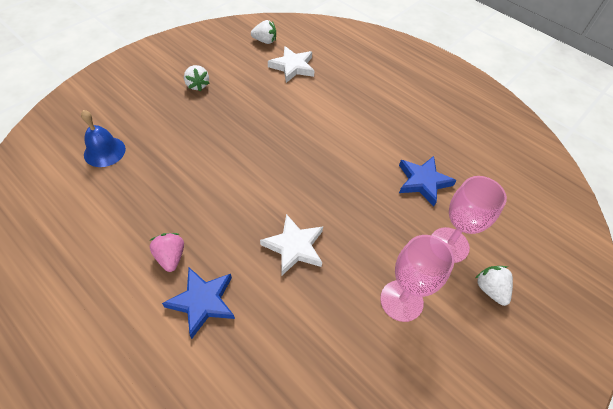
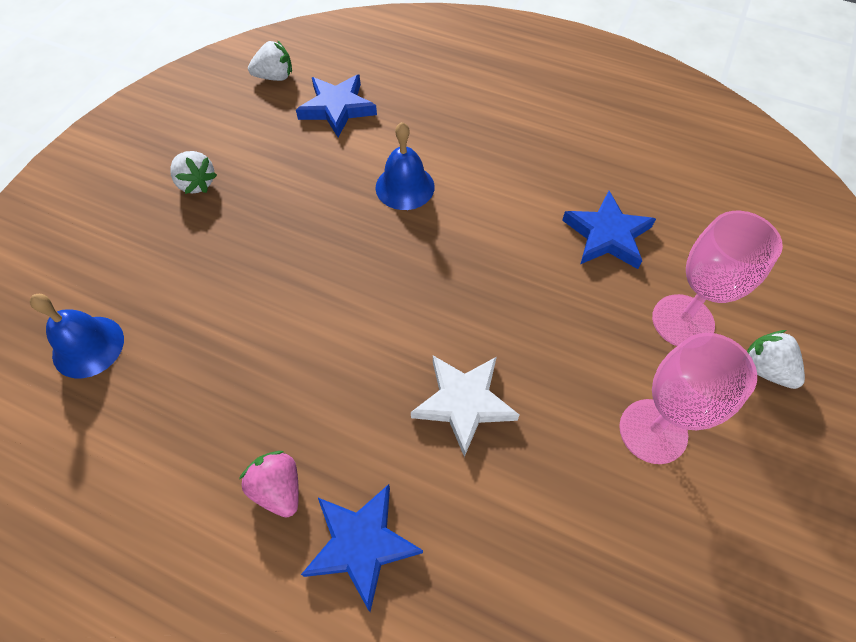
camera: 15 degrees left, 5 degrees up
(292, 67) = (337, 108): white star -> blue star
(312, 120) = (405, 187): none -> blue bell

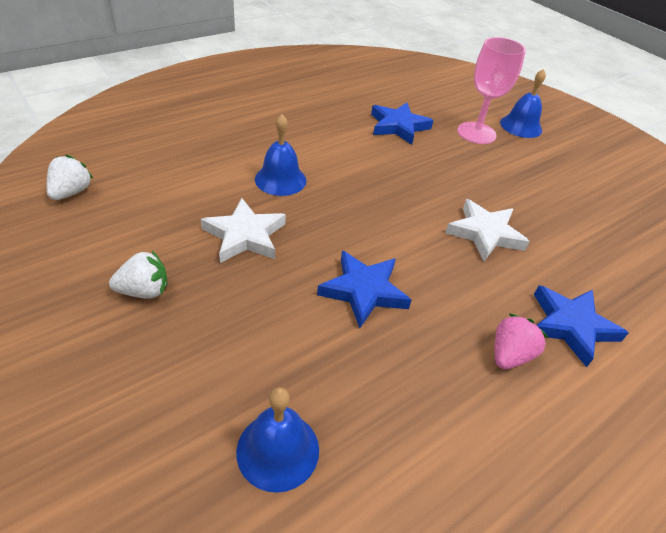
camera: 65 degrees left, 15 degrees down
(278, 489) = (509, 355): pink strawberry -> pink strawberry turned 135 degrees clockwise
(303, 205) = (245, 235): none -> white star
(337, 108) = (158, 176): blue star -> blue star (364, 291)
(653, 431) = (540, 175): pink goblet -> none
(765, 369) = (521, 126): white strawberry -> blue bell

